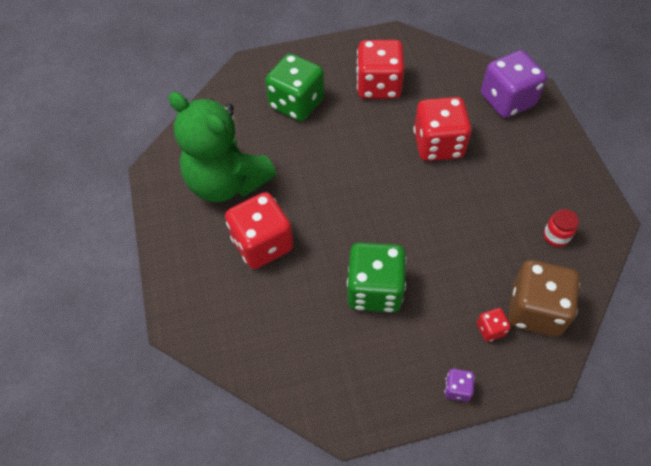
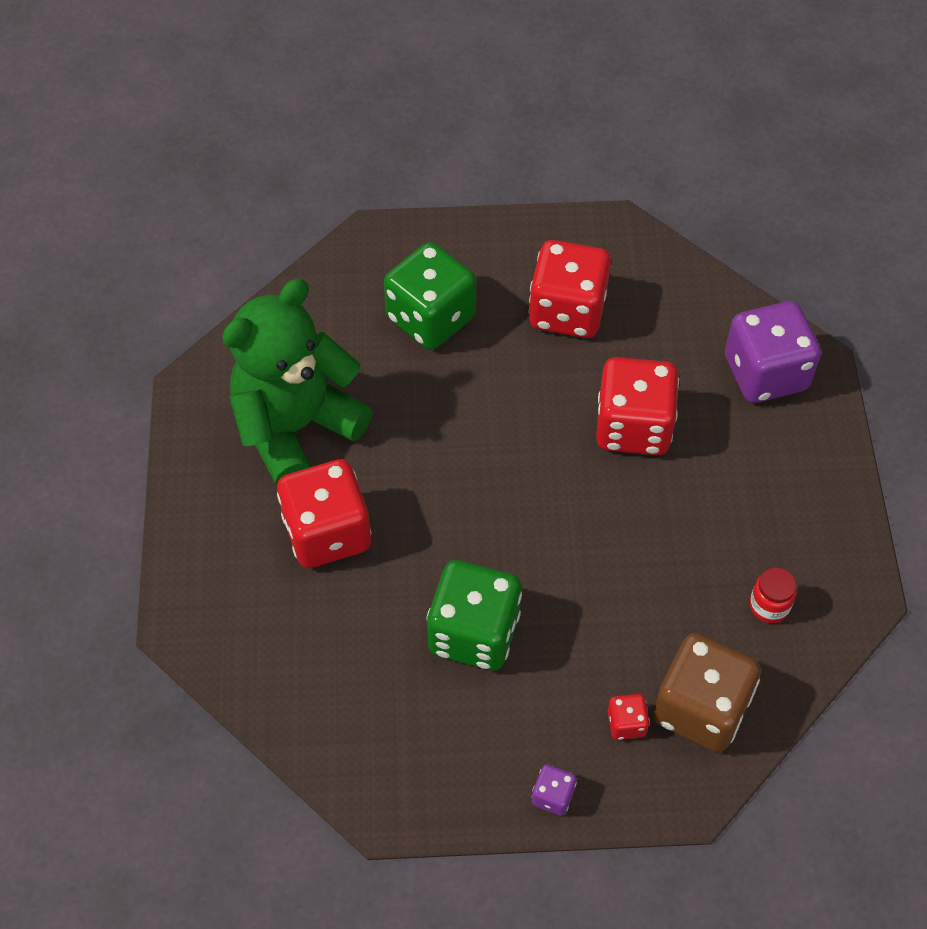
camera: 10 degrees right, 0 degrees up
(227, 182) = (296, 427): green teddy bear -> green teddy bear turned 90 degrees clockwise

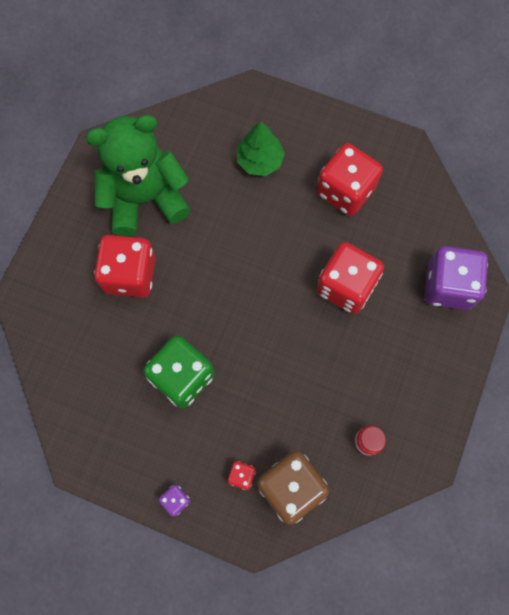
camera: 25 degrees right, 15 degrees up
(431, 318) = (260, 160): green dice -> green tree

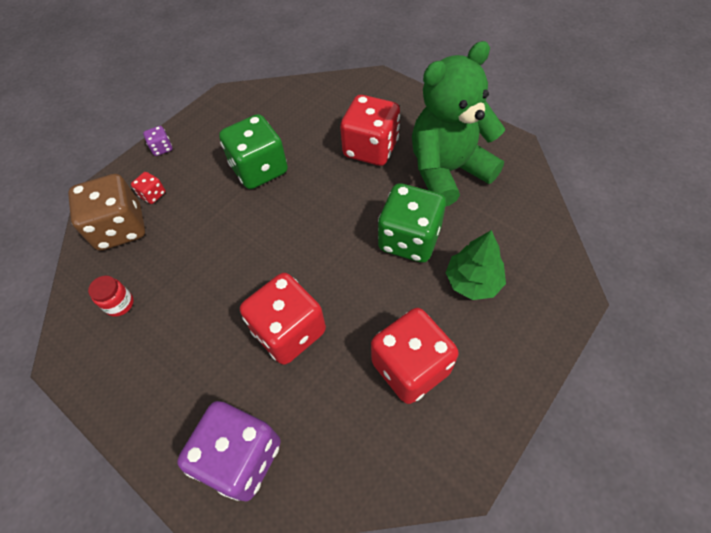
camera: 110 degrees right, 15 degrees down
(145, 198) = (448, 171): green teddy bear -> green teddy bear turned 120 degrees counterclockwise
(231, 216) = (409, 239): none -> green dice

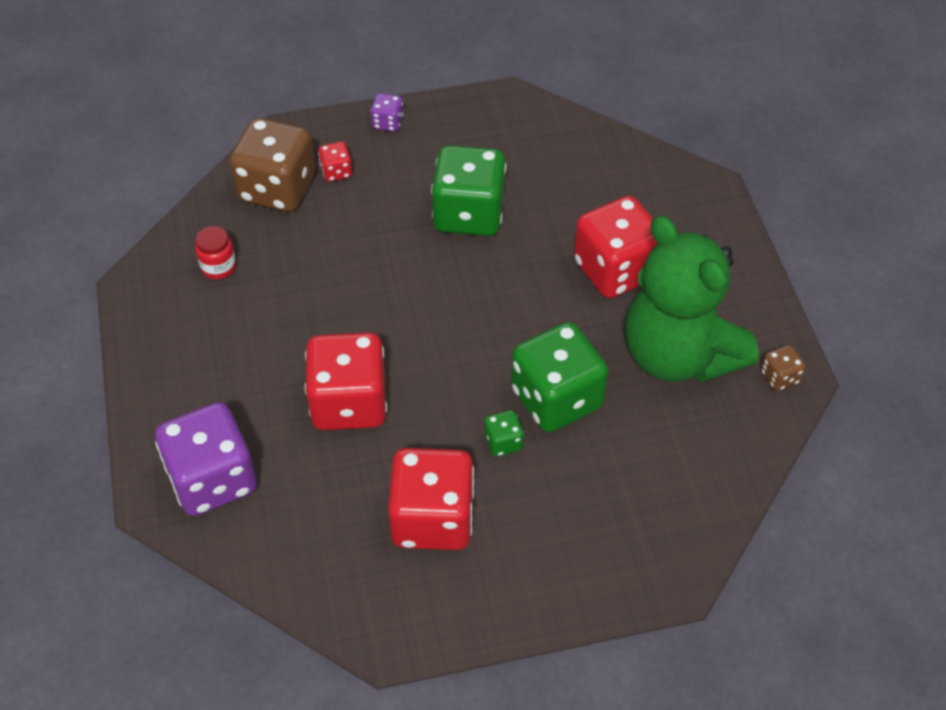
camera: 35 degrees right, 5 degrees down
(405, 286) = (503, 442): none -> green dice
(448, 171) = (679, 355): green teddy bear -> green teddy bear turned 135 degrees counterclockwise
(473, 281) = (579, 488): green tree -> none
(507, 149) = (779, 377): none -> brown dice

